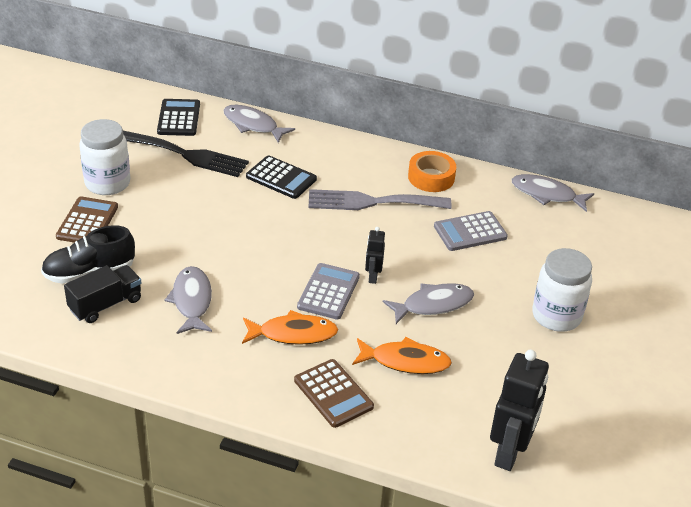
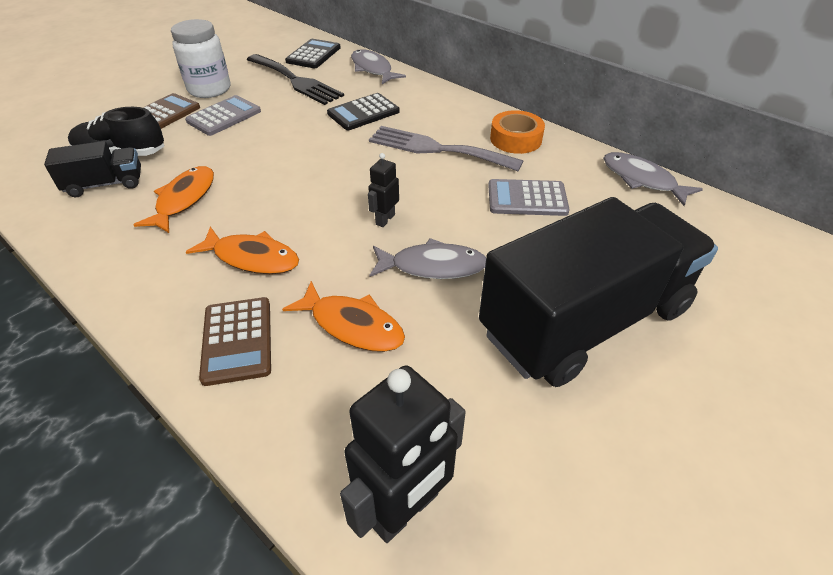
camera: 25 degrees right, 5 degrees up
(192, 301) = (184, 199): grey fish -> orange fish
(281, 178) = (363, 112): black calculator -> black calculator turned 90 degrees clockwise
(328, 292) = (325, 224): grey calculator -> grey calculator (224, 116)
(556, 316) = (585, 321): white jar -> black truck

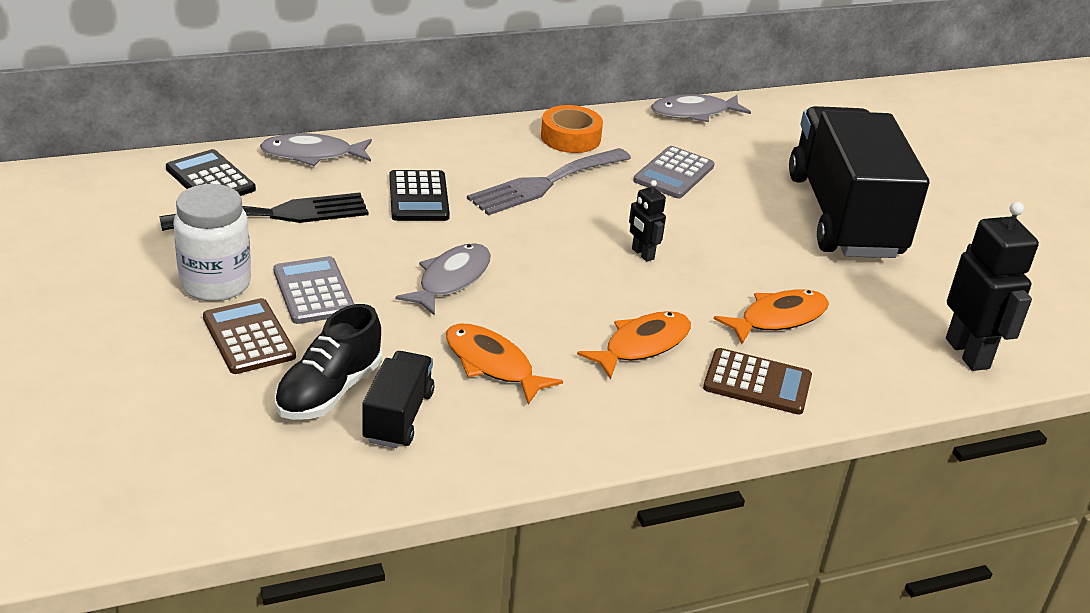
camera: 65 degrees left, 10 degrees down
(433, 266) = (731, 254): grey fish -> grey fish (451, 280)

